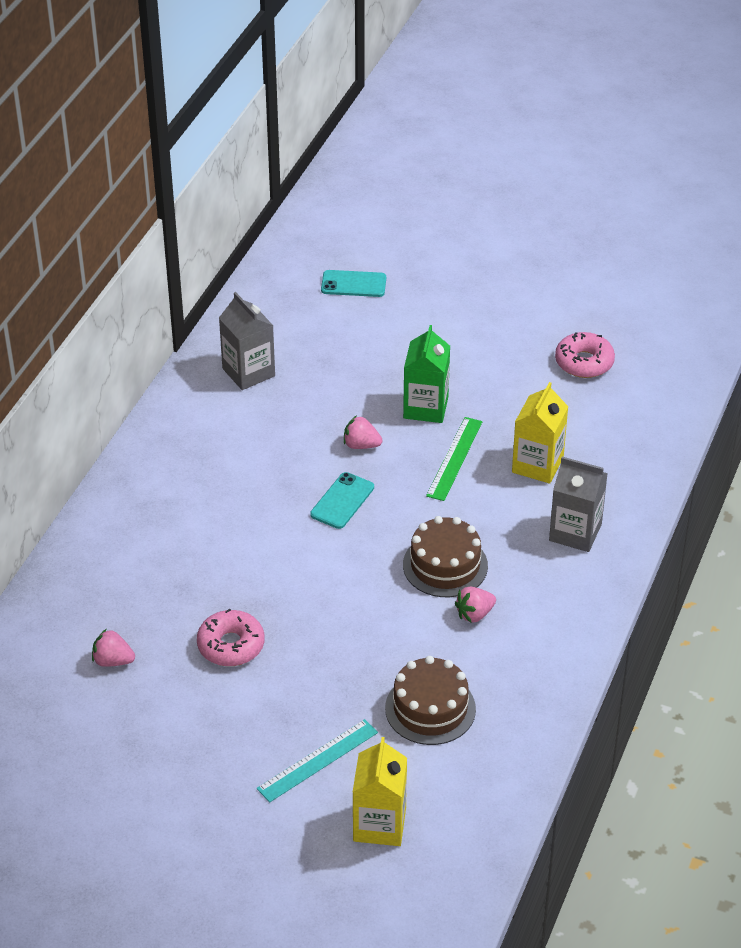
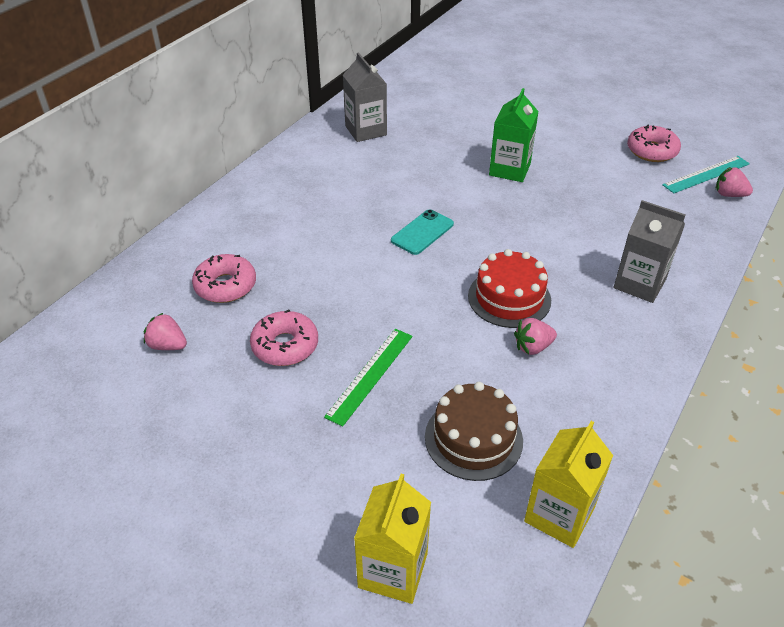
camera: 10 degrees right, 0 degrees up
(149, 590) = (225, 286): none -> pink donut
(317, 760) = (340, 479): turquoise ruler -> turquoise ruler (706, 174)
(353, 284) = (464, 82): turquoise phone -> none
(361, 445) = (448, 191): pink strawberry -> pink strawberry (729, 194)
(445, 565) = (509, 298): brown cake -> red cake
(454, 458) = (530, 210): green ruler -> green ruler (370, 375)
(537, 465) = (606, 223): yellow carton -> yellow carton (559, 515)

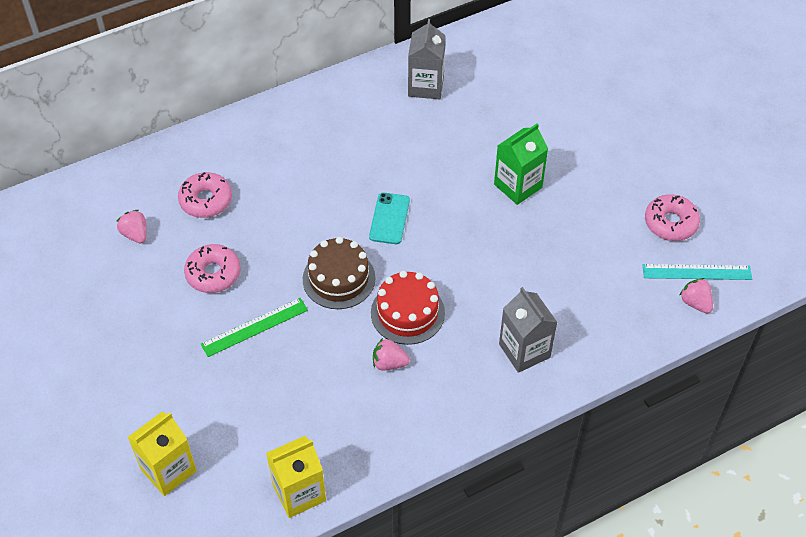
camera: 30 degrees right, 10 degrees up
(422, 232) = (389, 218): turquoise phone -> turquoise phone turned 60 degrees counterclockwise
(473, 438) = (287, 411): brown cake -> brown cake (339, 278)

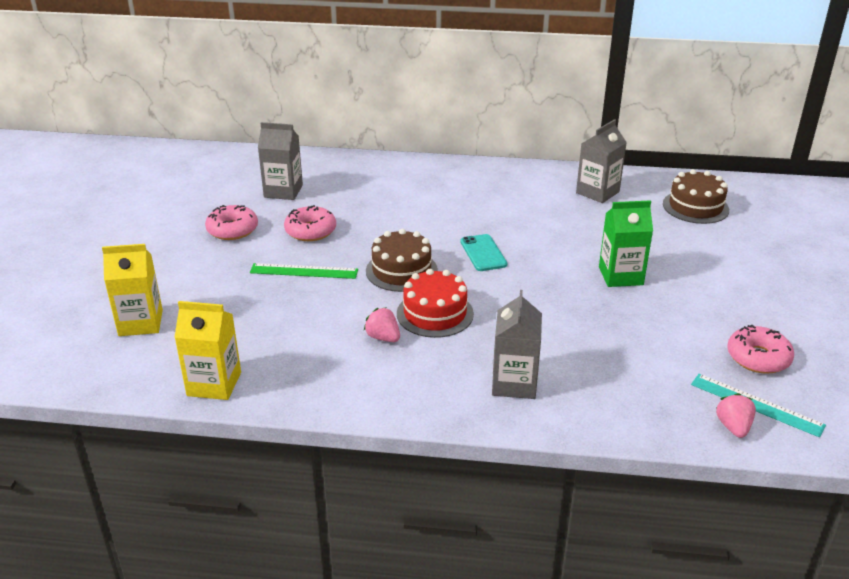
camera: 35 degrees right, 20 degrees down
(135, 234) = (283, 191): pink strawberry -> grey carton
(206, 200) = (353, 192): pink donut -> pink donut (232, 230)
(389, 218) = (483, 253): turquoise phone -> turquoise phone turned 60 degrees counterclockwise
(518, 65) = (695, 207): none -> brown cake

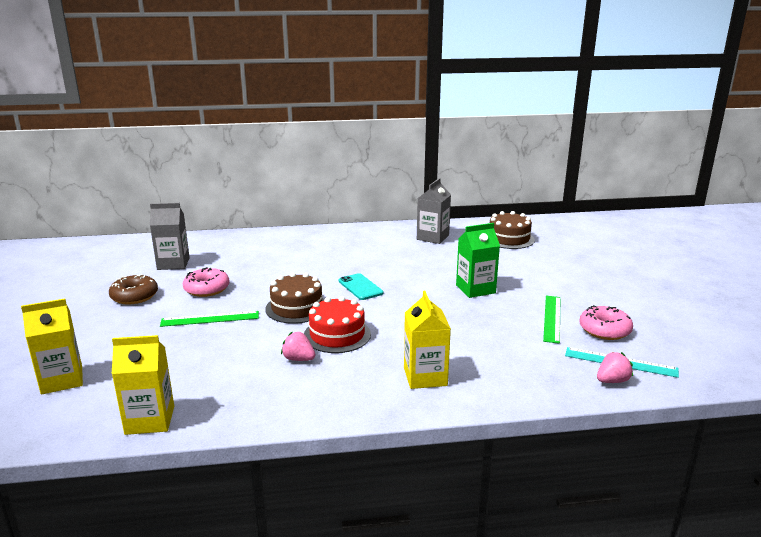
camera: 15 degrees left, 10 degrees down
(232, 230) = (134, 296): pink donut -> brown donut
(514, 383) = (425, 377): grey carton -> yellow carton
(698, 331) = (552, 318): none -> green ruler
(733, 427) = (612, 381): pink strawberry -> pink strawberry turned 75 degrees clockwise

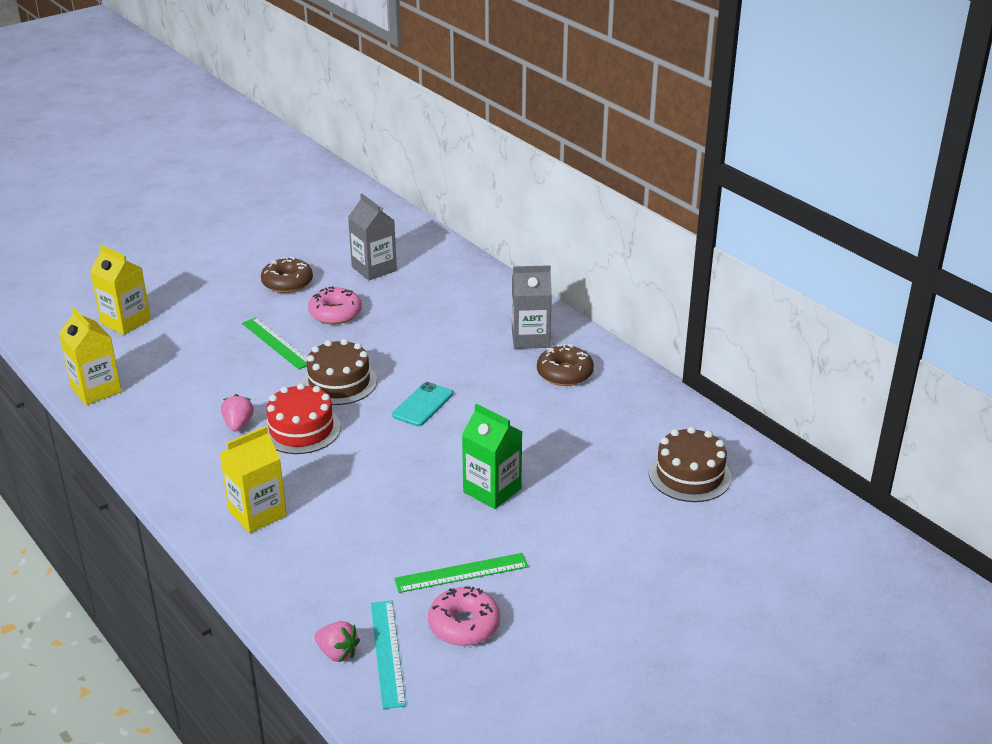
camera: 60 degrees right, 10 degrees up
(379, 242) = (564, 373): none -> brown donut
(432, 237) = (624, 409): grey carton -> grey carton (530, 338)

